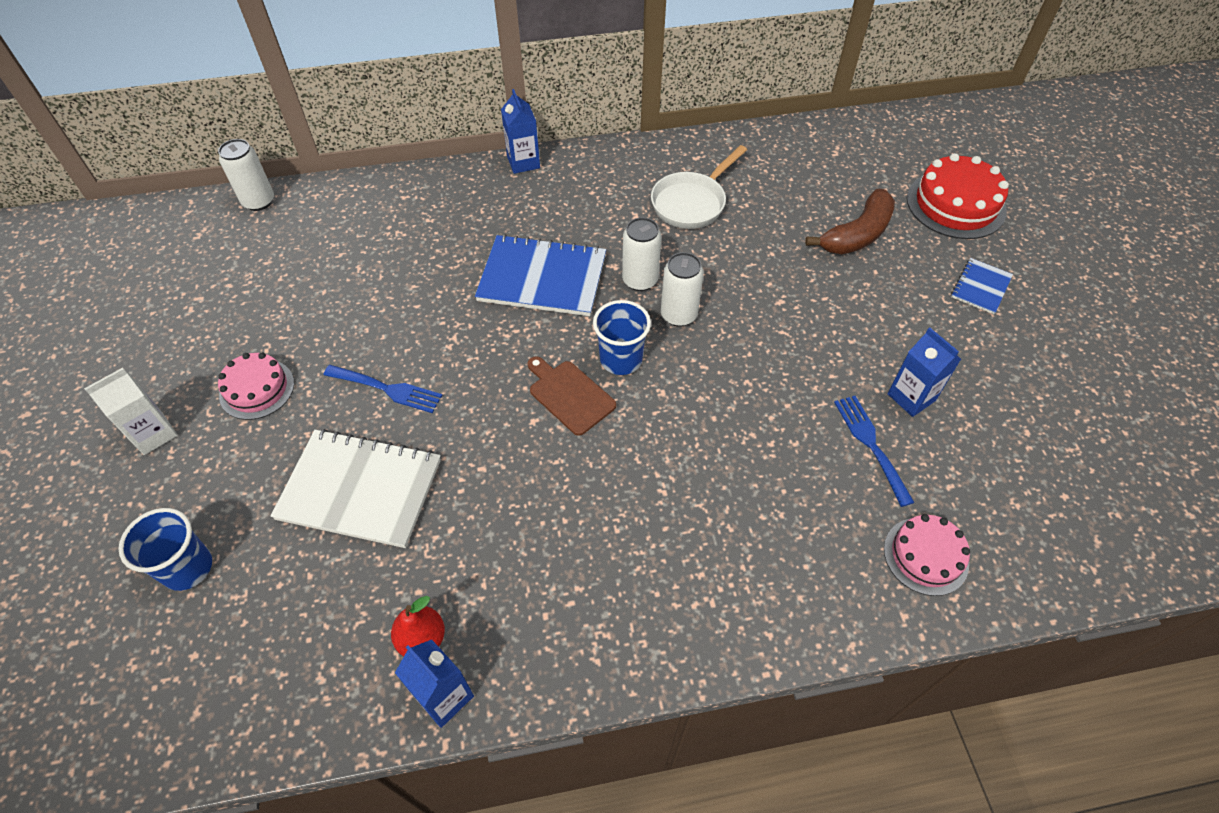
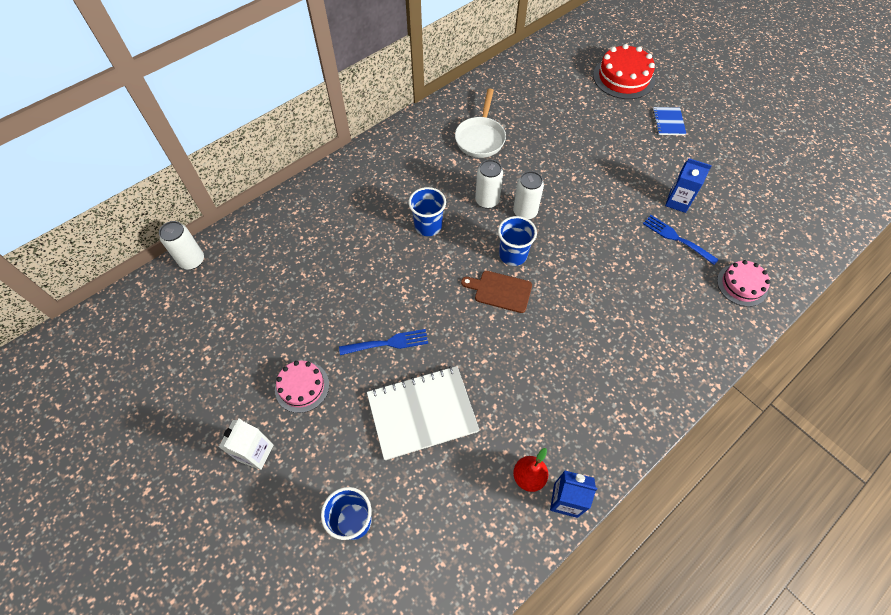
camera: 30 degrees left, 5 degrees up
(523, 162) = (356, 154): blue carton -> none
(542, 278) = (428, 226): blue notebook -> blue cup
(857, 234) = (586, 118): brown banana -> none

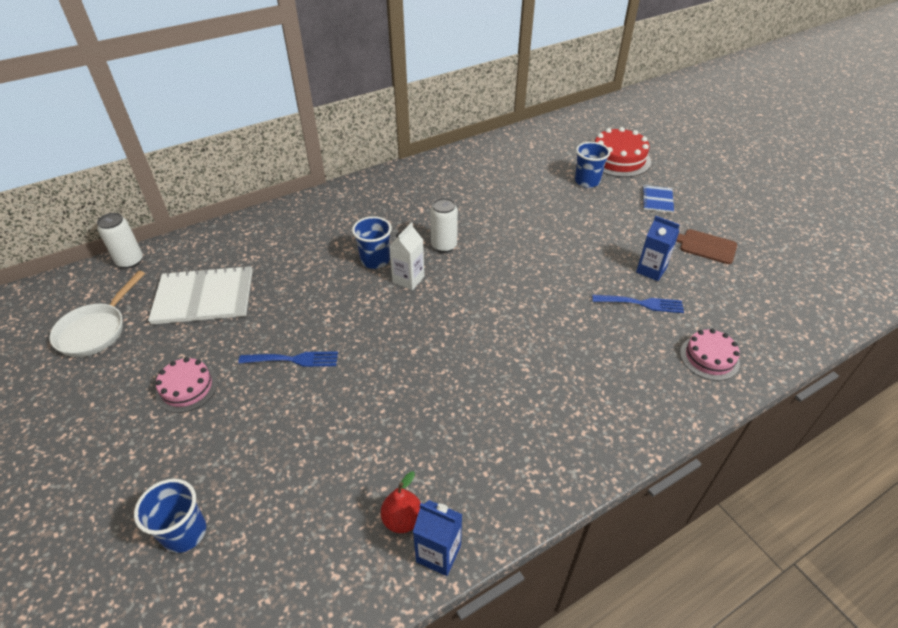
camera: 10 degrees right, 15 degrees down
(255, 453) = (110, 444): white carton -> white carton (408, 279)
(422, 413) = (304, 433): white notebook -> white notebook (204, 297)
(480, 138) = (455, 193): white pan -> white pan (96, 330)
(500, 291) = (431, 327): brown cutting board -> brown cutting board (705, 246)
(513, 255) = (455, 296): blue cup -> blue cup (587, 181)
(525, 212) = (480, 260): white can -> none
(676, 238) = (641, 303): blue fork -> blue fork turned 135 degrees clockwise

